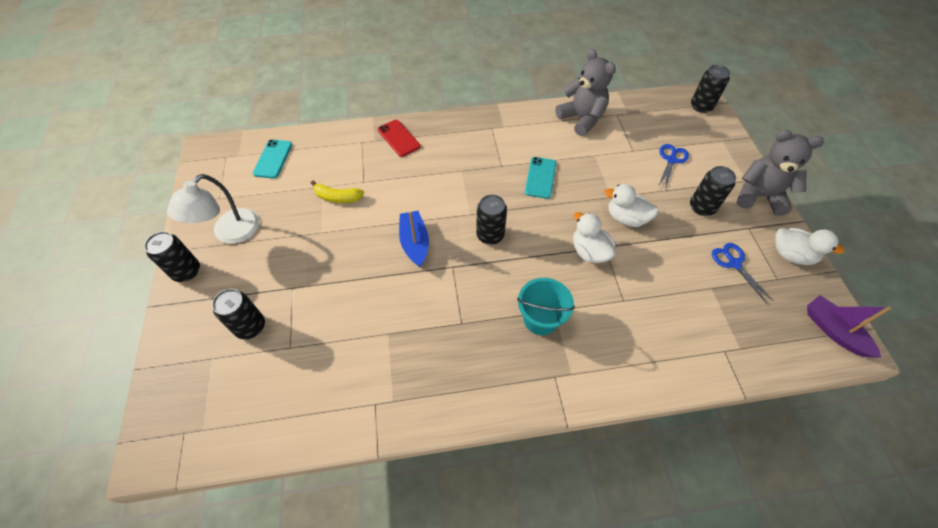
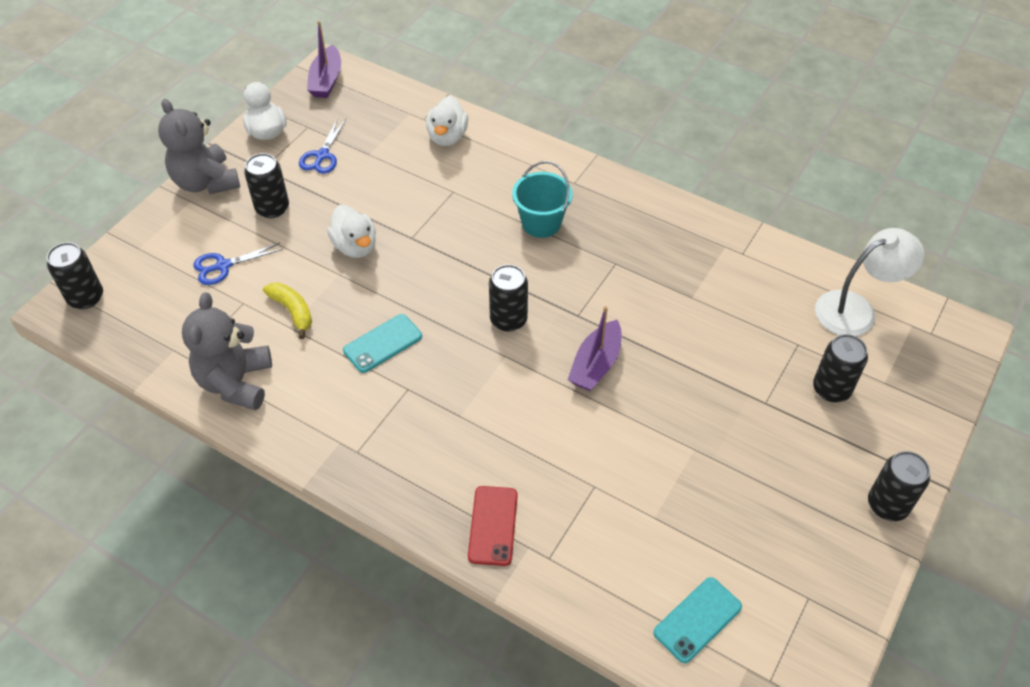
camera: 140 degrees left, 5 degrees down
(230, 233) = (813, 525): white lamp -> white lamp (856, 309)
(337, 197) = (644, 485): yellow banana -> yellow banana (292, 311)
(415, 243) = (596, 364): blue boat -> purple boat
(589, 251) = (431, 243): white duck -> white duck (447, 137)

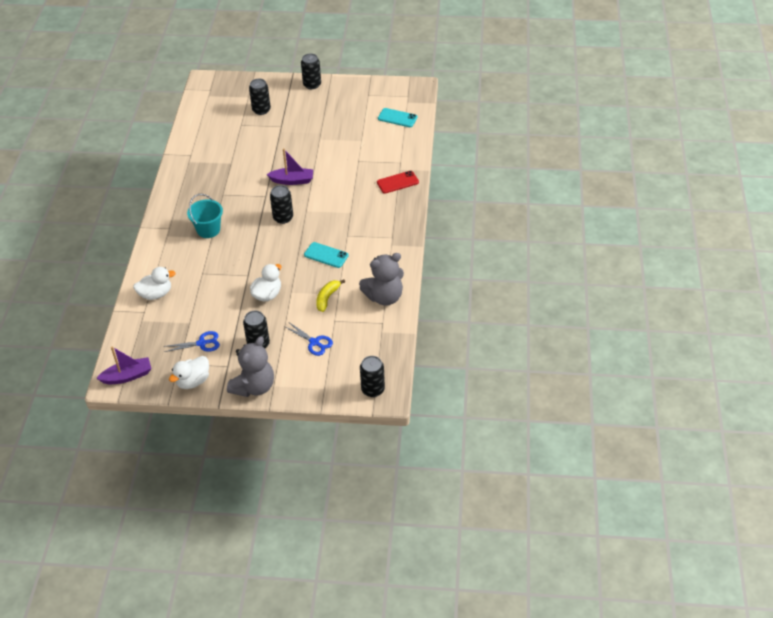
camera: 115 degrees left, 5 degrees down
(856, 309) = (208, 113): white lamp -> none

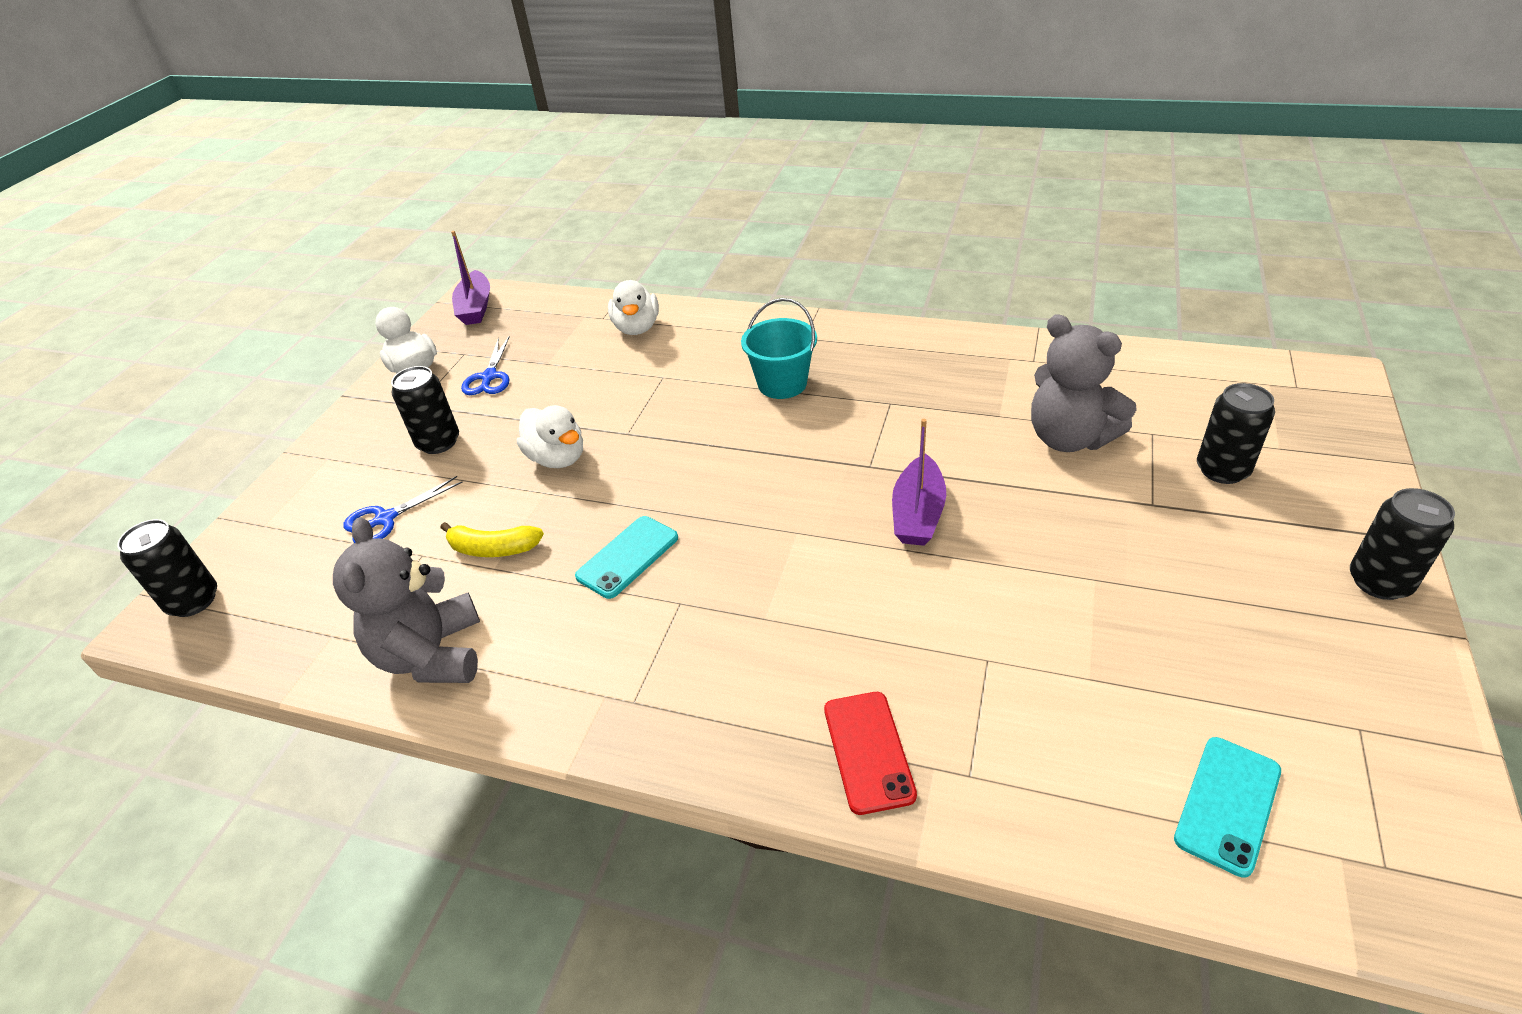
camera: 105 degrees right, 5 degrees down
(254, 387) = (345, 434): grey teddy bear -> grey teddy bear (1069, 438)
(283, 218) = (784, 491): black can -> none
(327, 298) = (493, 549): yellow banana -> yellow banana turned 150 degrees clockwise

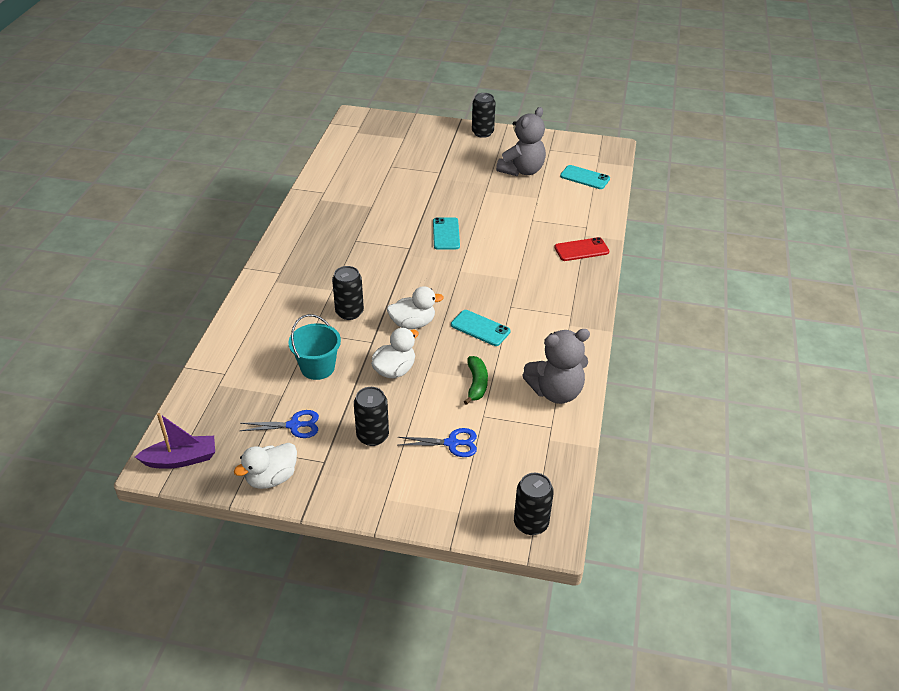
camera: 100 degrees left, 0 degrees up
(385, 519) = (452, 443): blue scissors -> blue scissors turned 45 degrees counterclockwise
(493, 549) = (476, 384): yellow banana -> green banana
(637, 328) = (245, 352): white duck -> white duck (413, 323)
(782, 384) = (330, 280): turquoise bucket -> turquoise bucket (317, 367)
(918, 513) = (446, 234): purple boat -> turquoise phone
(1069, 438) = (392, 188): grey teddy bear -> grey teddy bear (522, 170)
(1222, 470) = (418, 153): black can -> black can (349, 312)

